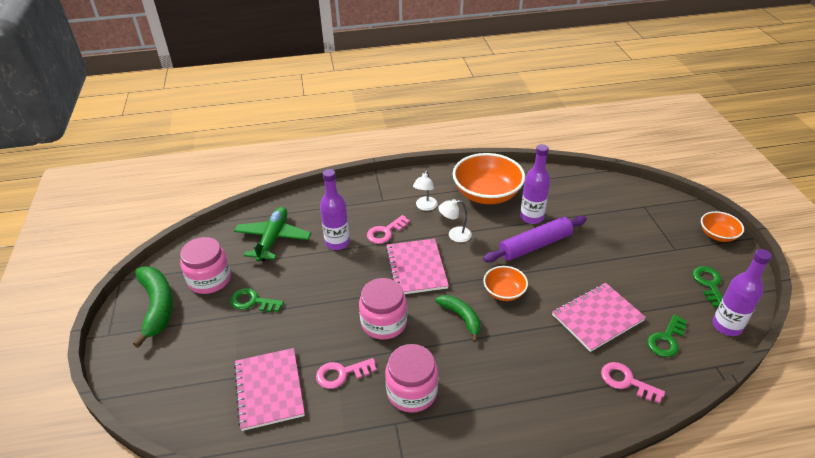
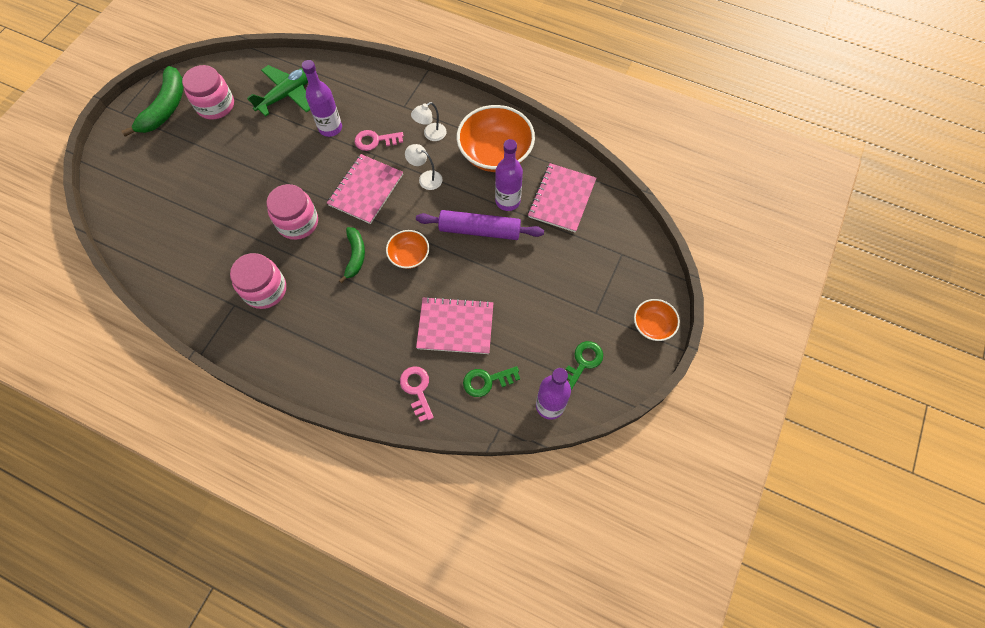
camera: 35 degrees right, 25 degrees up
(252, 301) = (227, 144): green key -> none
(269, 389) = (180, 224): pink notebook -> pink notebook (561, 199)
(341, 374) = (234, 244): pink key -> none

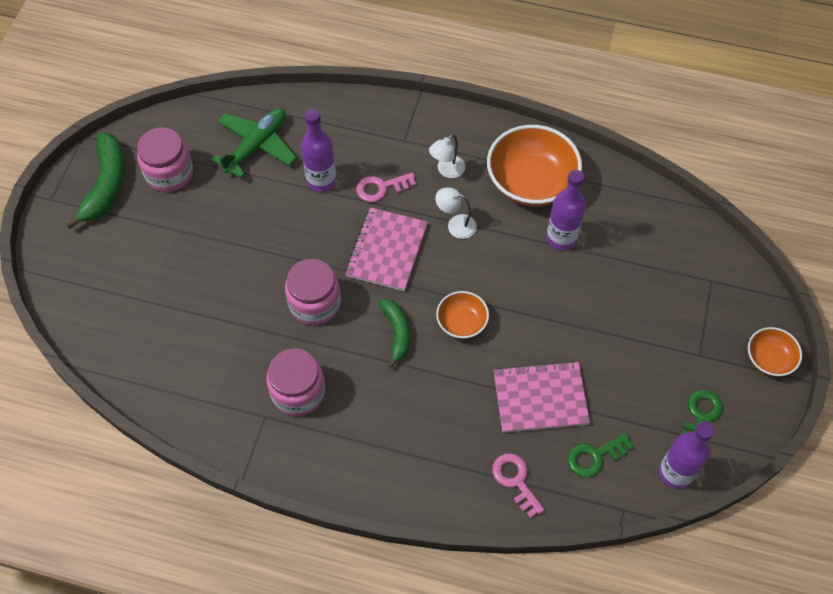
camera: 10 degrees left, 5 degrees down
(479, 230) = (537, 278): purple rolling pin -> none
(561, 199) = (624, 225): pink notebook -> none

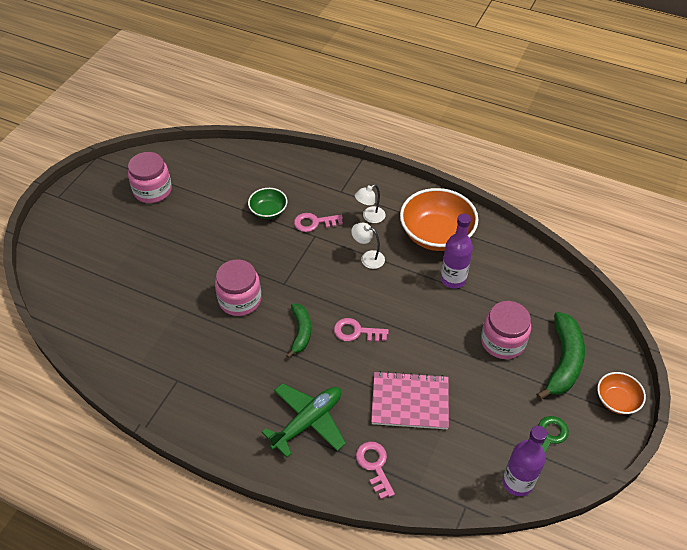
camera: 10 degrees right, 10 degrees down
(106, 185) = (102, 192): green banana -> green banana (563, 361)
(256, 146) = (224, 180): green plane -> green plane (308, 422)
(298, 392) = (209, 365): pink jar -> pink jar (502, 341)
(321, 180) = (268, 211): purple bottle -> green bowl
(386, 250) = (307, 269): pink notebook -> none
(461, 322) = (356, 332): orange bowl -> pink key
(595, 456) = (448, 457): green key -> none

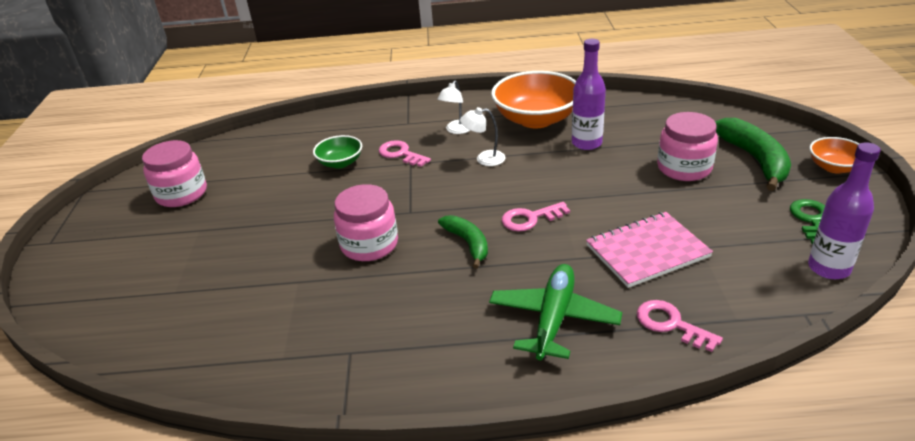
camera: 25 degrees left, 15 degrees down
(314, 223) = (401, 154): pink key -> pink key turned 75 degrees clockwise

